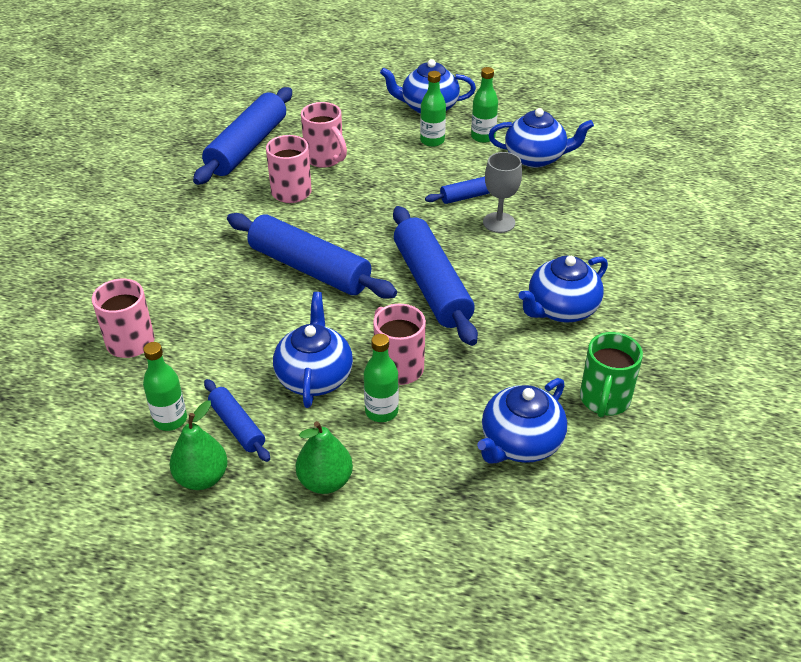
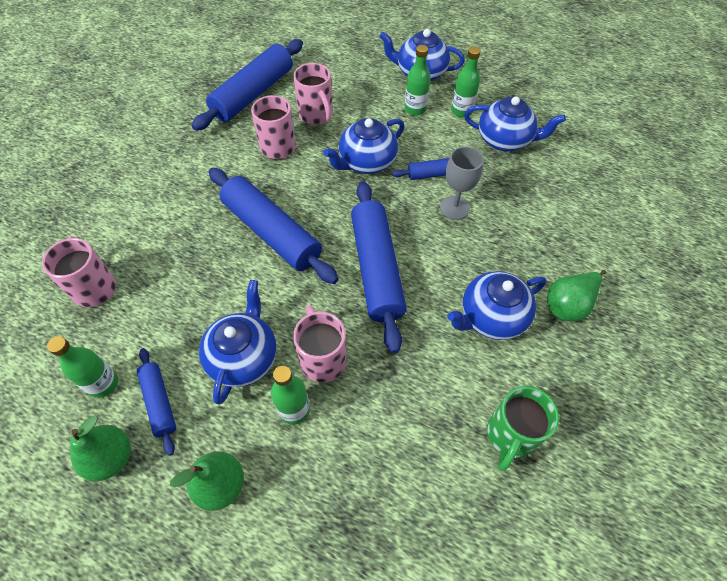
camera: 10 degrees right, 15 degrees up
(520, 443) = (416, 474): blue teapot -> blue teapot (366, 162)
(636, 289) = (568, 305): none -> green pear

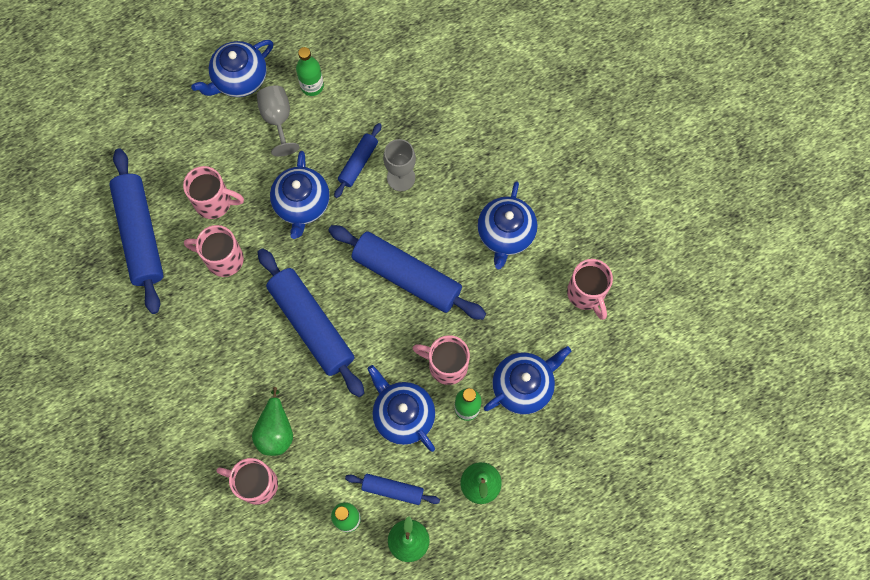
camera: 50 degrees left, 15 degrees up
(271, 232) = (311, 325): blue rolling pin -> blue rolling pin turned 60 degrees clockwise
(415, 109) = (278, 119): green bottle -> grey goblet
(505, 140) = (371, 83): blue teapot -> blue teapot (523, 386)
(510, 436) = (586, 294): green mug -> pink mug
(568, 305) = (537, 177): green pear -> green pear (275, 431)

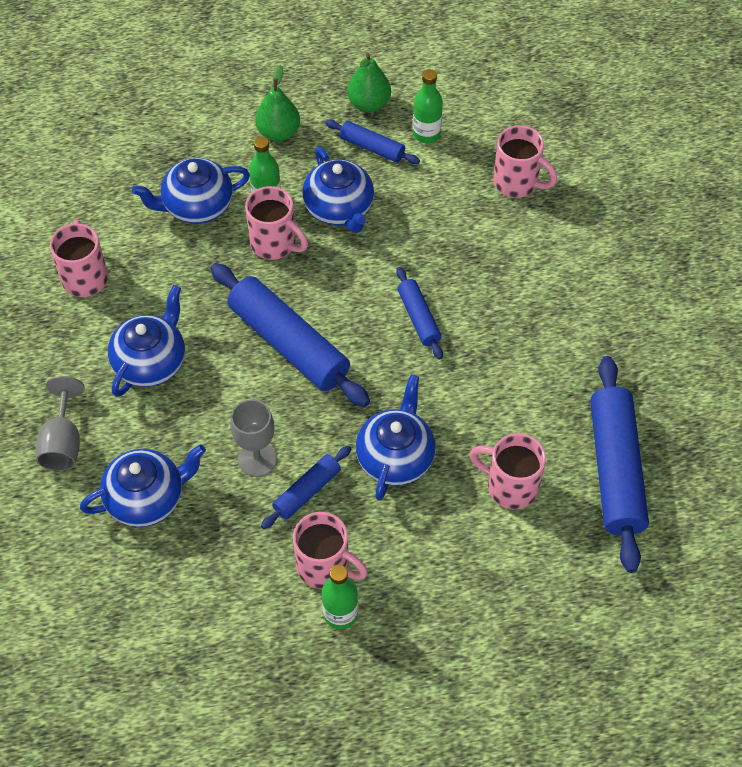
camera: 165 degrees left, 15 degrees down
(223, 259) = (512, 415): pink mug -> pink mug (325, 567)
(239, 79) = (443, 651): blue teapot -> blue teapot (147, 498)
(275, 431) = (485, 225): green pear -> none
(278, 119) = (401, 577): grey goblet -> grey goblet (63, 442)
(311, 325) = (419, 318): blue rolling pin -> blue rolling pin, size x0.51

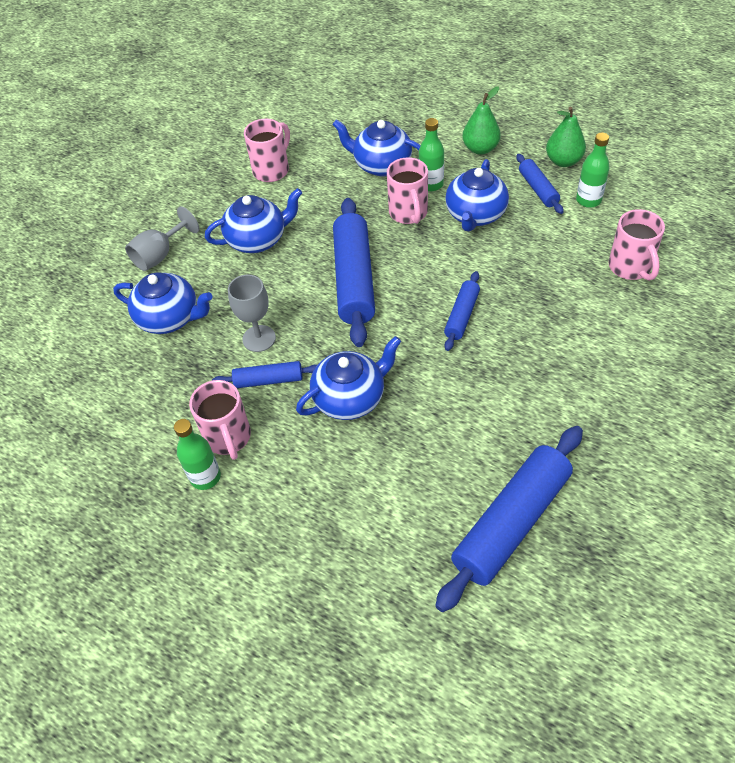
camera: 45 degrees right, 5 degrees down
(510, 487) = (413, 476): pink mug -> none

